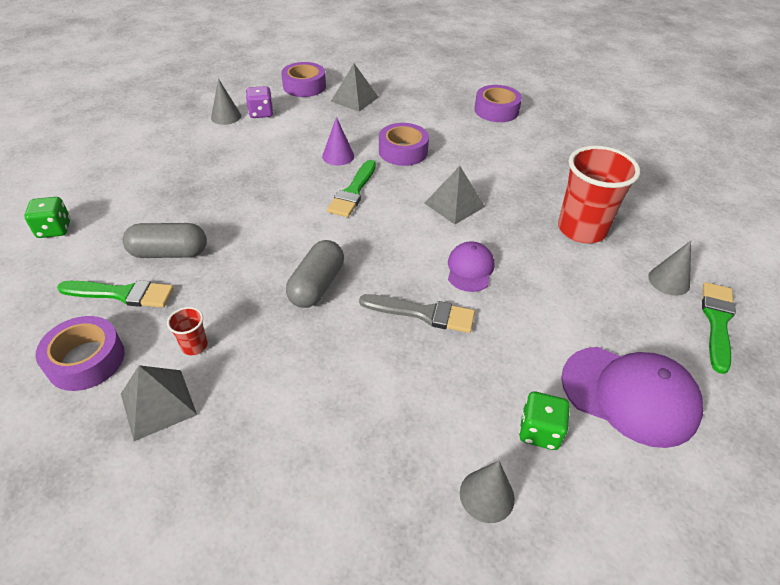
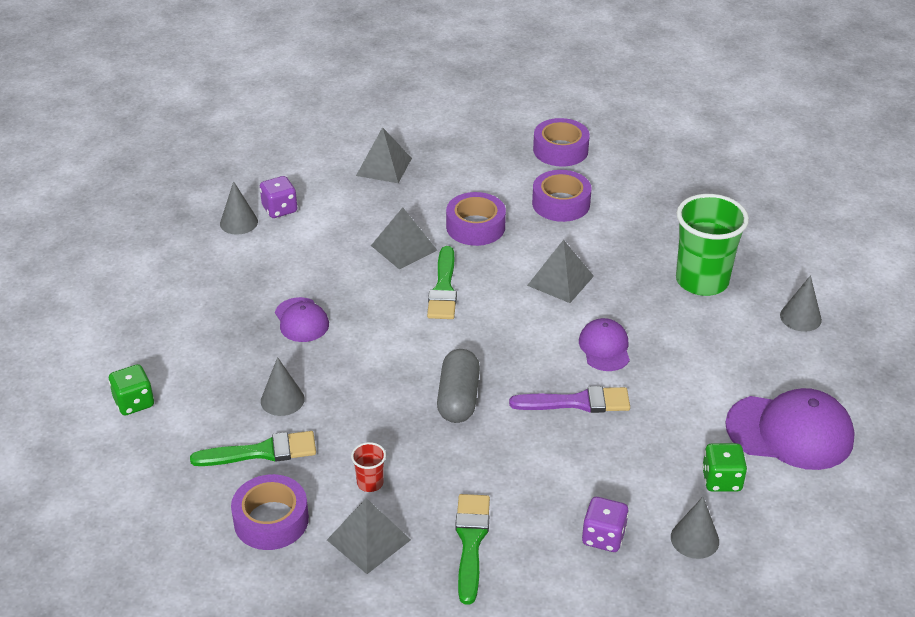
camera: 15 degrees left, 5 degrees down
(169, 253) = (282, 400): grey capsule -> grey cone
(226, 193) = (301, 320): none -> purple cap
(304, 86) = (311, 160): purple tape -> purple tape (561, 203)
(338, 156) = (404, 248): purple cone -> grey pyramid
(388, 465) = (603, 537): none -> purple dice
(423, 313) = (577, 402): grey brush -> purple brush
(581, 229) = (702, 281): red cup -> green cup
(717, 322) = (853, 348): green brush -> green brush (471, 542)

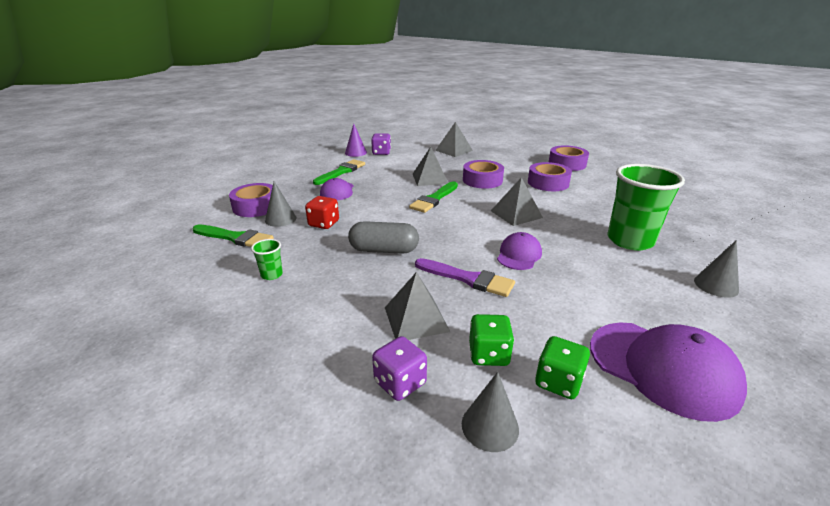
camera: 30 degrees right, 10 degrees down
(134, 402) = (209, 198): green dice -> green dice (488, 354)
(239, 222) = (355, 153): grey cone -> purple cone
(271, 520) = (189, 272): purple tape -> purple tape (256, 206)
(346, 386) = (324, 224): none -> red dice
(369, 539) = (226, 307): grey pyramid -> grey pyramid (416, 319)
(370, 483) = (272, 275): red cup -> green cup
(458, 398) = (384, 250): grey capsule -> grey capsule turned 60 degrees clockwise
(471, 542) = (290, 338): green brush -> green brush (341, 172)

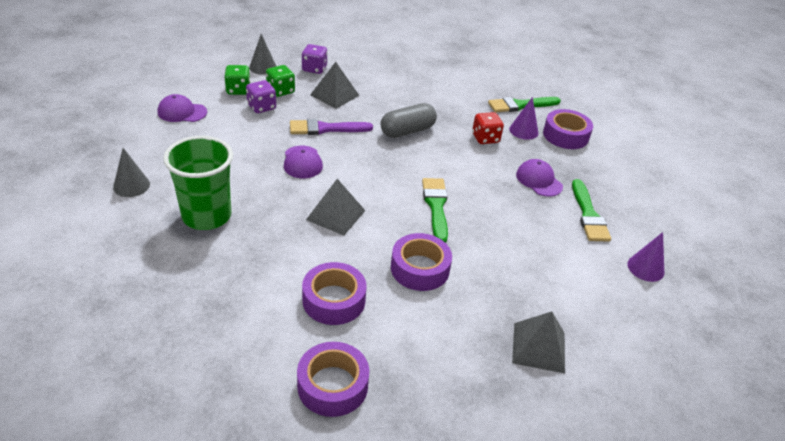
camera: 140 degrees right, 10 degrees up
(272, 275) = (450, 91): green cup -> none
(280, 219) = (523, 131): grey cone -> purple cone
(381, 153) = (617, 284): purple dice -> purple dice (261, 107)
(430, 179) = (482, 244): grey pyramid -> none
(662, 368) = (182, 112): purple cap -> purple cap, size x0.57

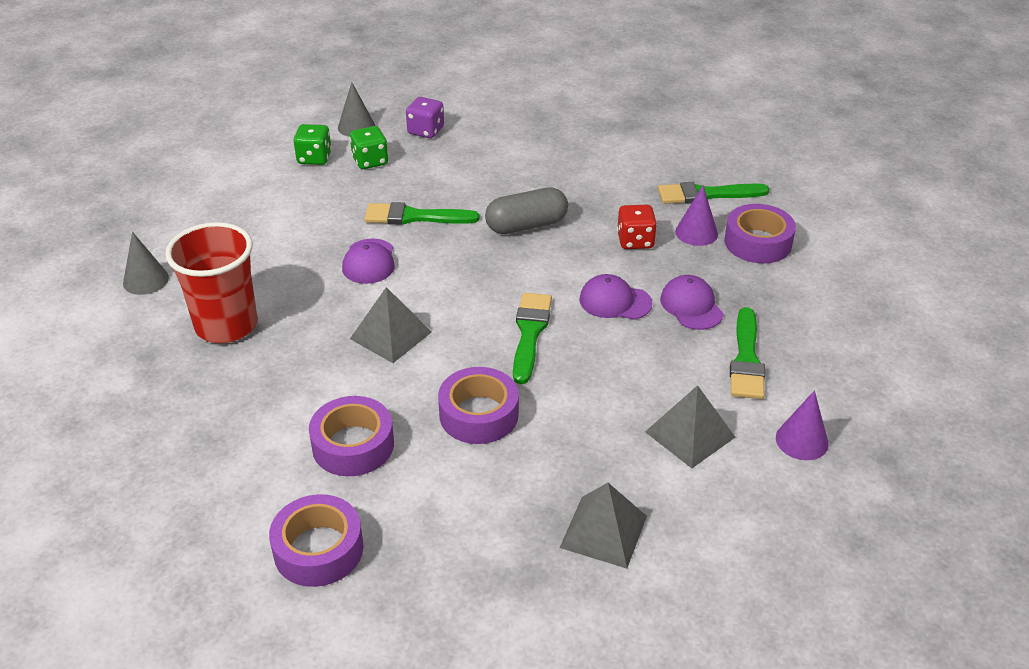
camera: 15 degrees right, 0 degrees up
(182, 112) = (233, 186): purple cap -> purple cap (615, 301)
(206, 216) = (226, 325): green cup -> red cup
(261, 107) = (338, 183): purple dice -> none
(325, 129) = (414, 217): purple brush -> green brush
(334, 95) = (441, 169): grey pyramid -> grey pyramid (689, 434)

